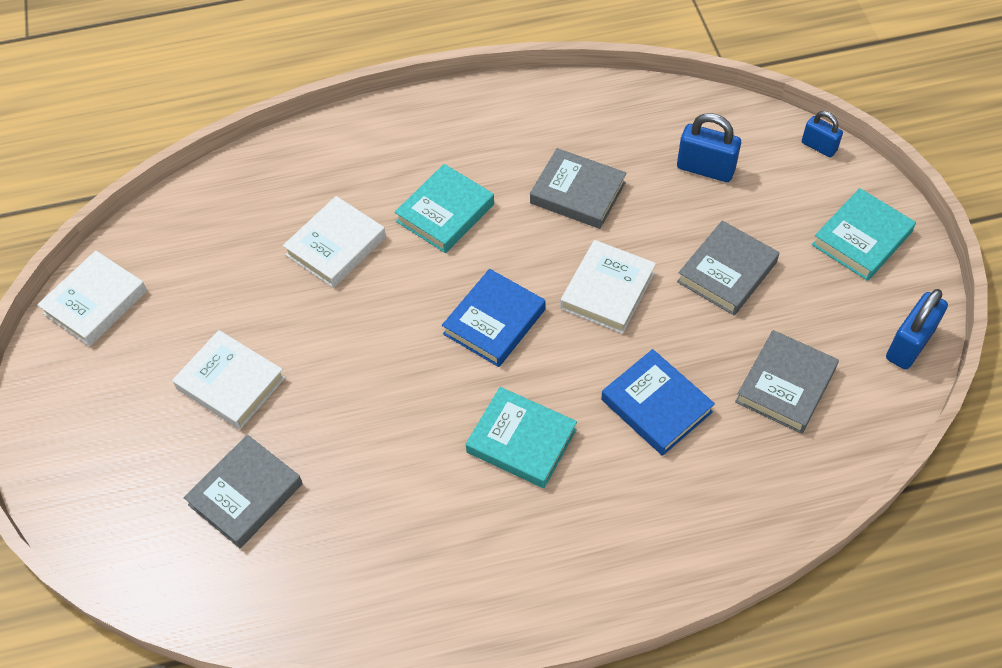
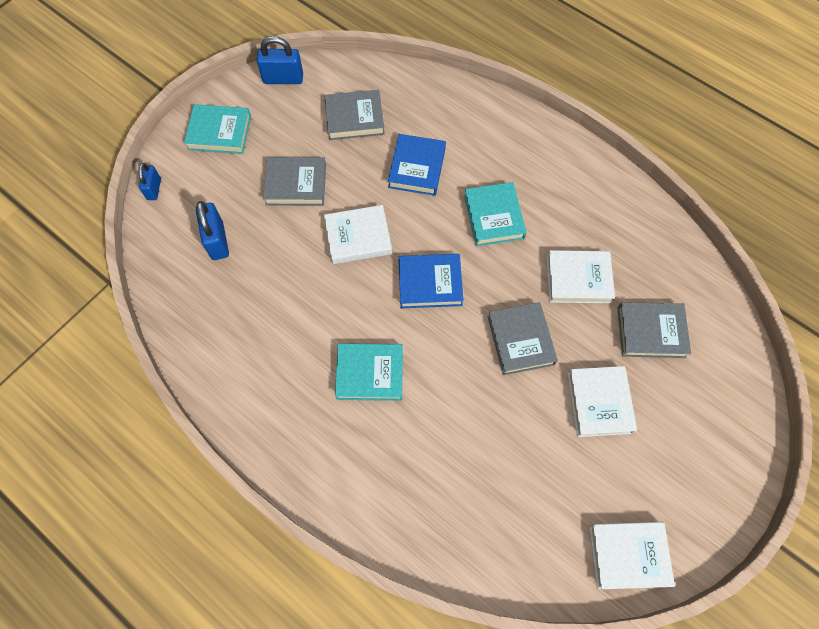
camera: 130 degrees left, 10 degrees up
(336, 246) = (451, 424): white book -> white book (578, 279)
(577, 193) = (292, 302): grey book -> grey book (520, 340)

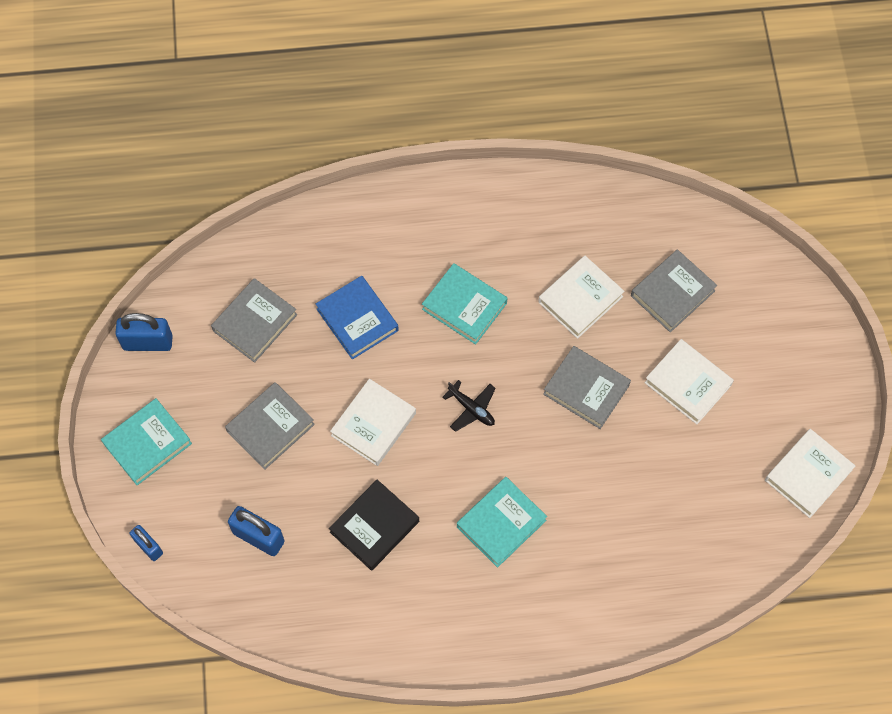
camera: 45 degrees left, 0 degrees up
(283, 79) = (148, 342): blue padlock -> blue padlock turned 45 degrees clockwise
(290, 299) = (374, 527): none -> black book
(430, 283) = (471, 409): blue book -> black plane

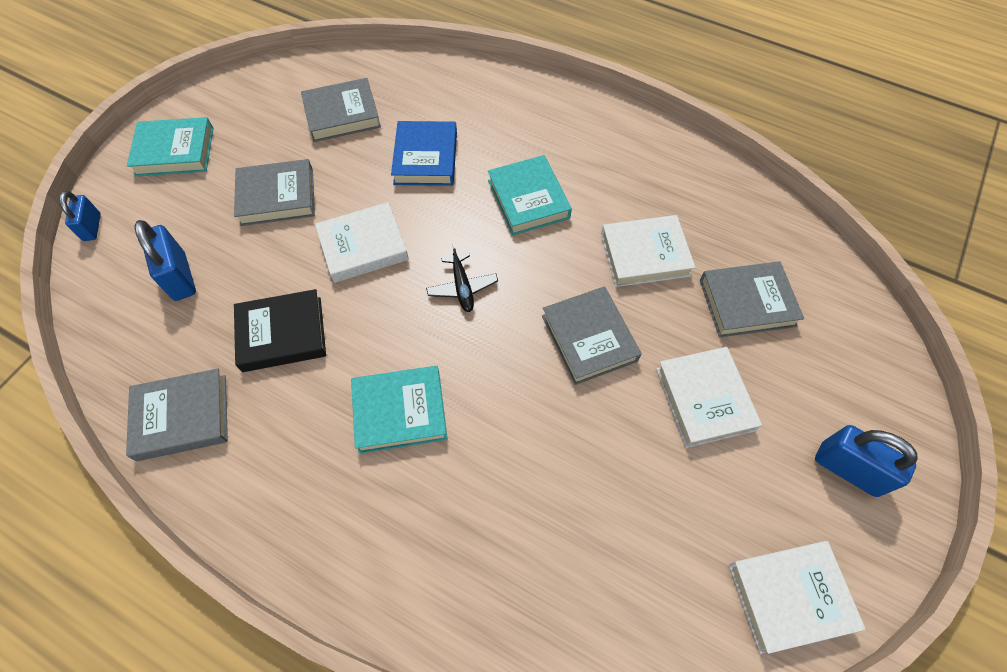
camera: 35 degrees right, 5 degrees down
(148, 342) = (250, 84): blue padlock -> blue padlock (848, 469)
(359, 626) = (182, 417): none -> grey book

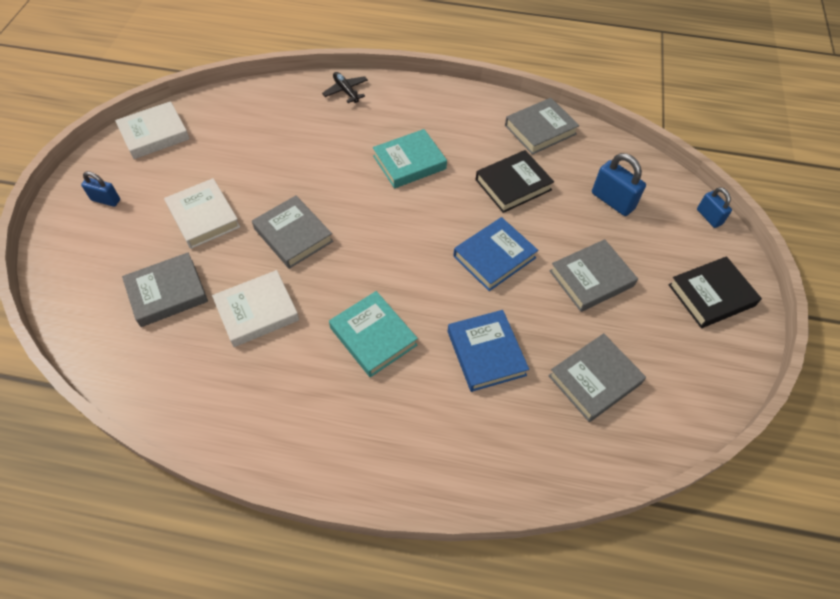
camera: 160 degrees right, 5 degrees down
(175, 151) = (711, 295): turquoise book -> black book
(363, 246) = (494, 257): white book -> blue book
(462, 287) = (401, 246): black plane -> black plane (346, 91)
(848, 469) = (106, 200): blue padlock -> blue padlock, size x0.63

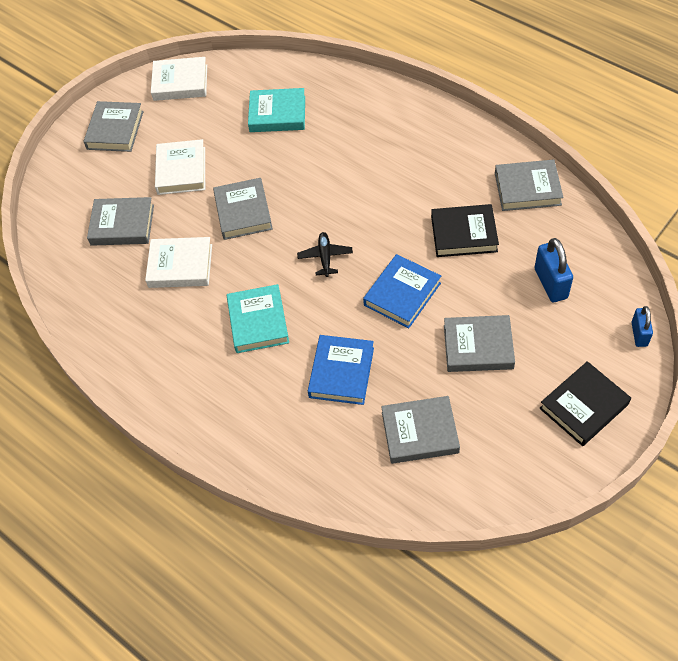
camera: 35 degrees right, 0 degrees up
(106, 200) = (115, 130): blue padlock -> grey book
(346, 91) = (365, 91): black plane -> black plane (325, 257)
(409, 162) = (381, 180): turquoise book -> turquoise book (277, 114)
(494, 257) = (402, 294): blue book -> blue book turned 45 degrees counterclockwise
(711, 295) = (584, 406): black book -> black book turned 45 degrees counterclockwise

